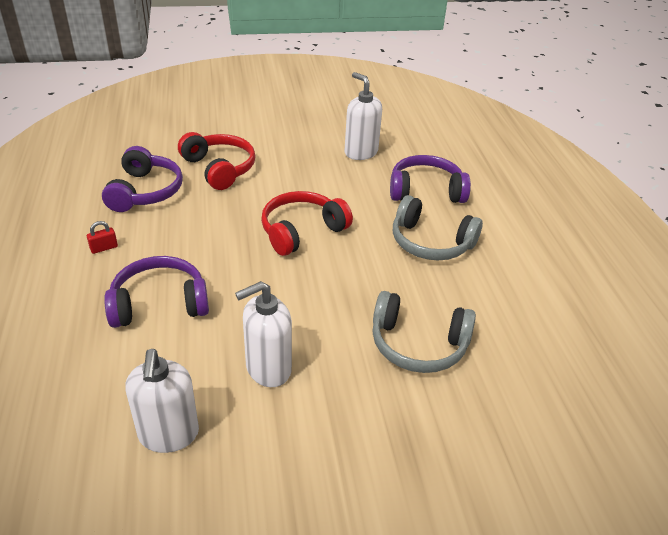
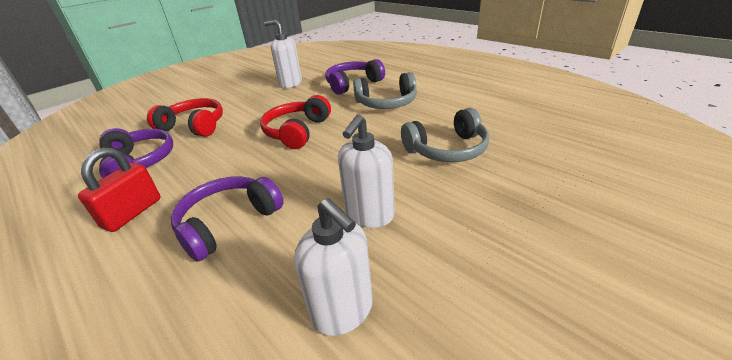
camera: 30 degrees left, 5 degrees down
(104, 248) = (132, 213): red padlock -> red padlock, size x2.12

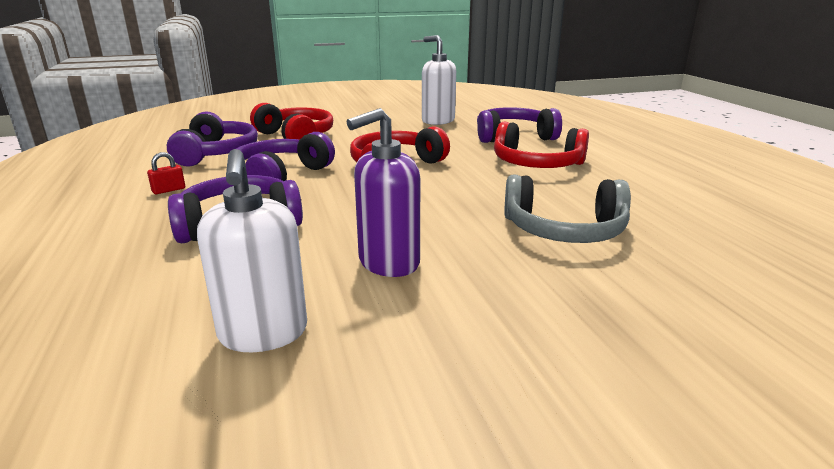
camera: 25 degrees right, 10 degrees down
(132, 213) = (169, 190): red padlock -> red padlock, size x0.47
(218, 167) = (280, 176): none -> purple headphones
(369, 215) = (388, 263): white soap dispenser -> purple soap dispenser
(386, 103) = (536, 164): grey headphones -> red headphones

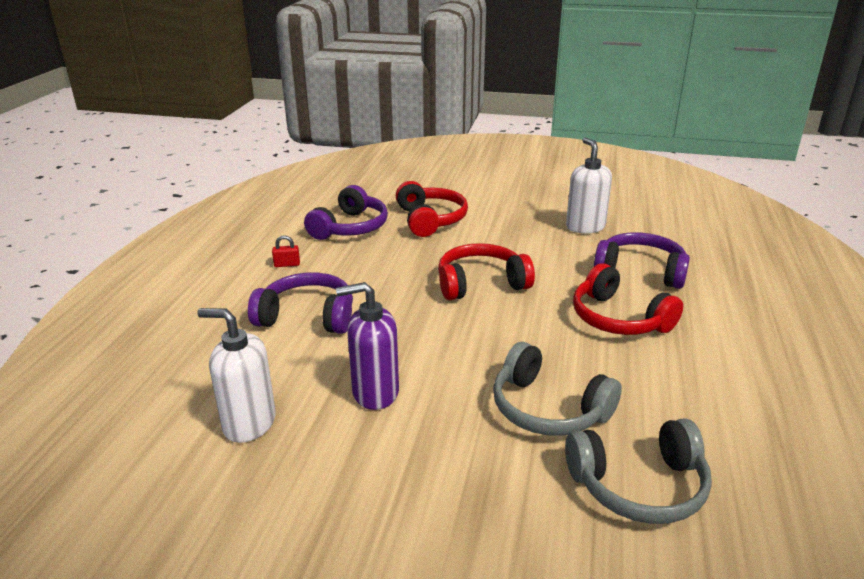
camera: 30 degrees right, 5 degrees up
(263, 333) = (249, 423): white soap dispenser -> white soap dispenser turned 90 degrees clockwise
(280, 176) = (376, 270): purple headphones -> none
(705, 258) = (639, 486): none -> grey headphones

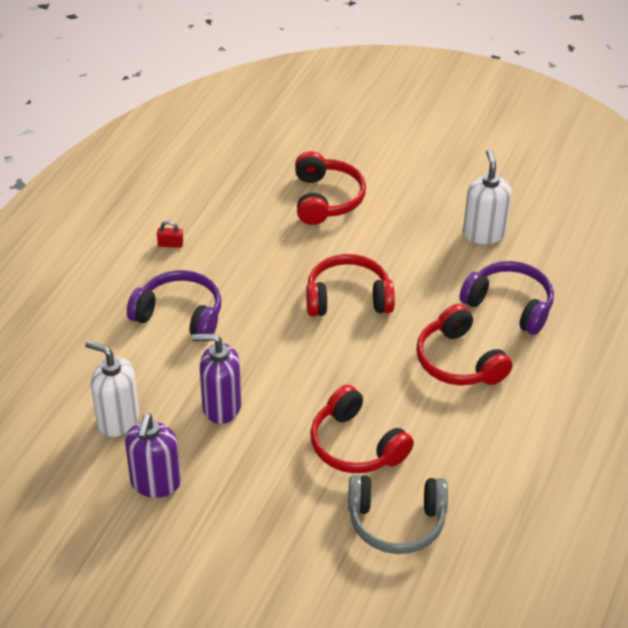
camera: 10 degrees right, 15 degrees up
(309, 488) = (155, 483): none -> purple soap dispenser
(350, 227) = (241, 199): purple headphones -> none
(548, 409) = (356, 445): grey headphones -> red headphones

